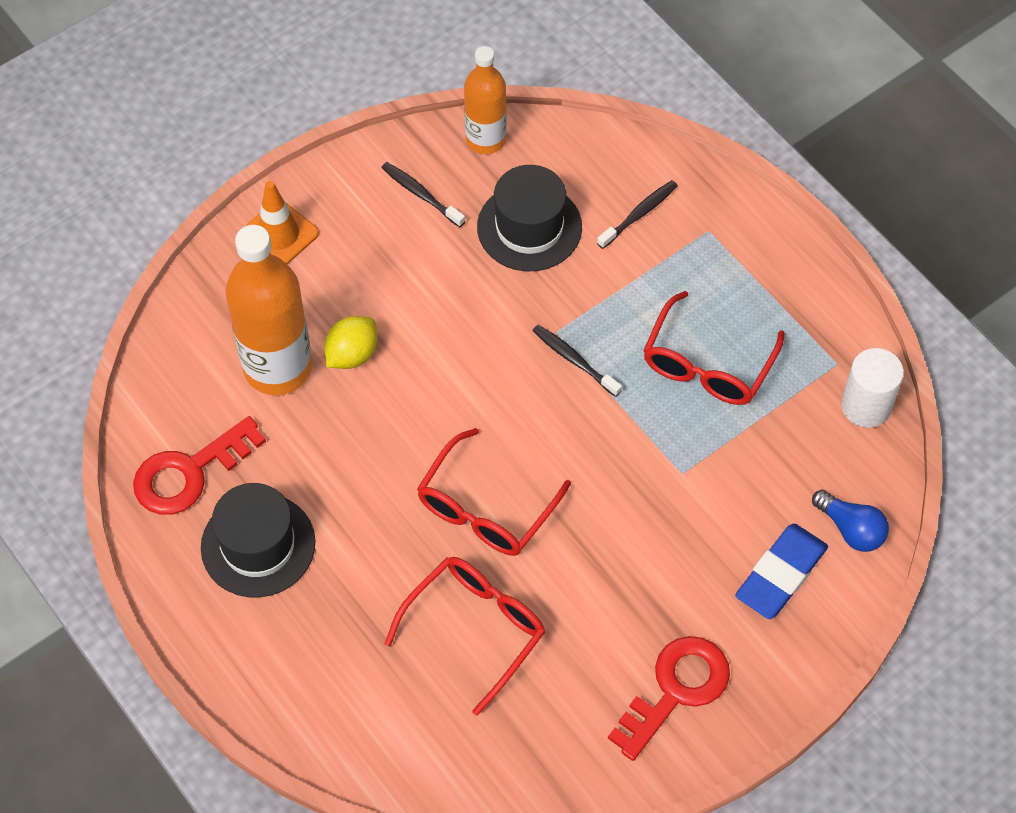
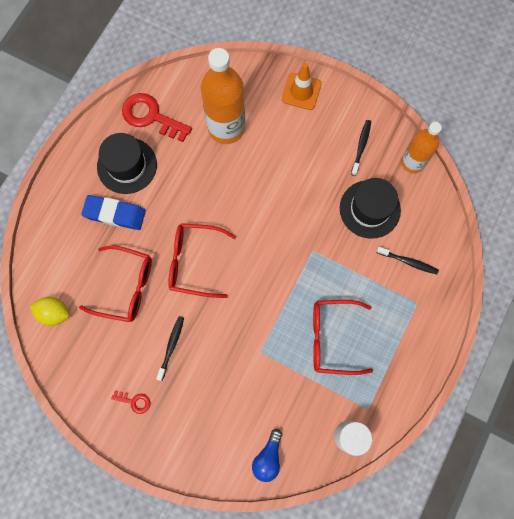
camera: 65 degrees right, 15 degrees up
(352, 354) = (250, 158): yellow lemon -> yellow lemon (54, 313)
(574, 360) = (300, 267): black toothbrush -> black toothbrush (171, 346)
(676, 690) = (134, 401): red key -> red key, size x0.48
(781, 574) = (224, 430): blue eraser -> blue eraser (115, 214)

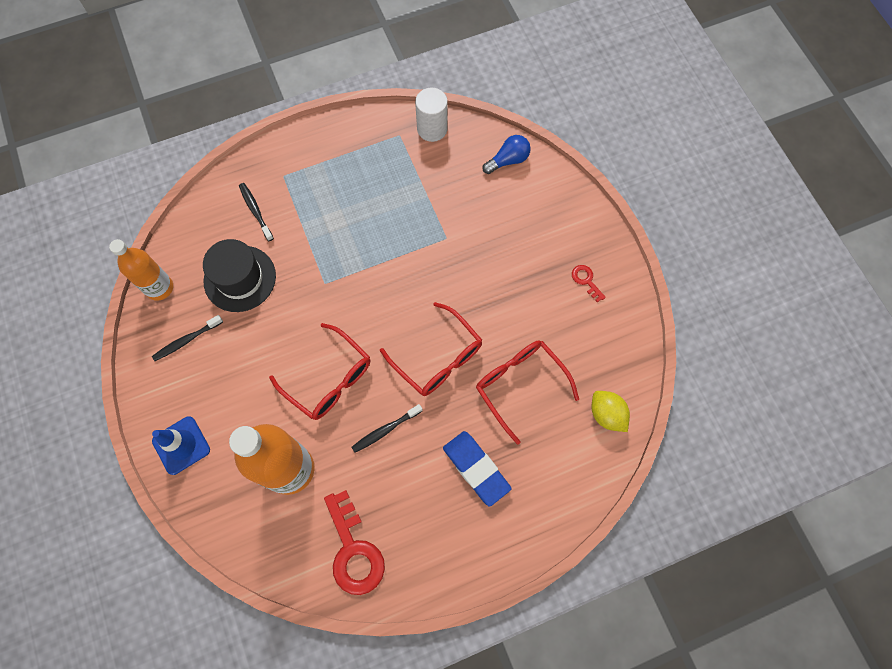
camera: 140 degrees left, 5 degrees down
(127, 165) = (423, 513): black hat -> none
(171, 346) = (519, 300): black toothbrush -> black toothbrush (385, 430)
(301, 91) = (181, 445): orange traffic cone -> blue traffic cone
(332, 338) = (377, 203): red glasses -> red glasses (329, 379)

